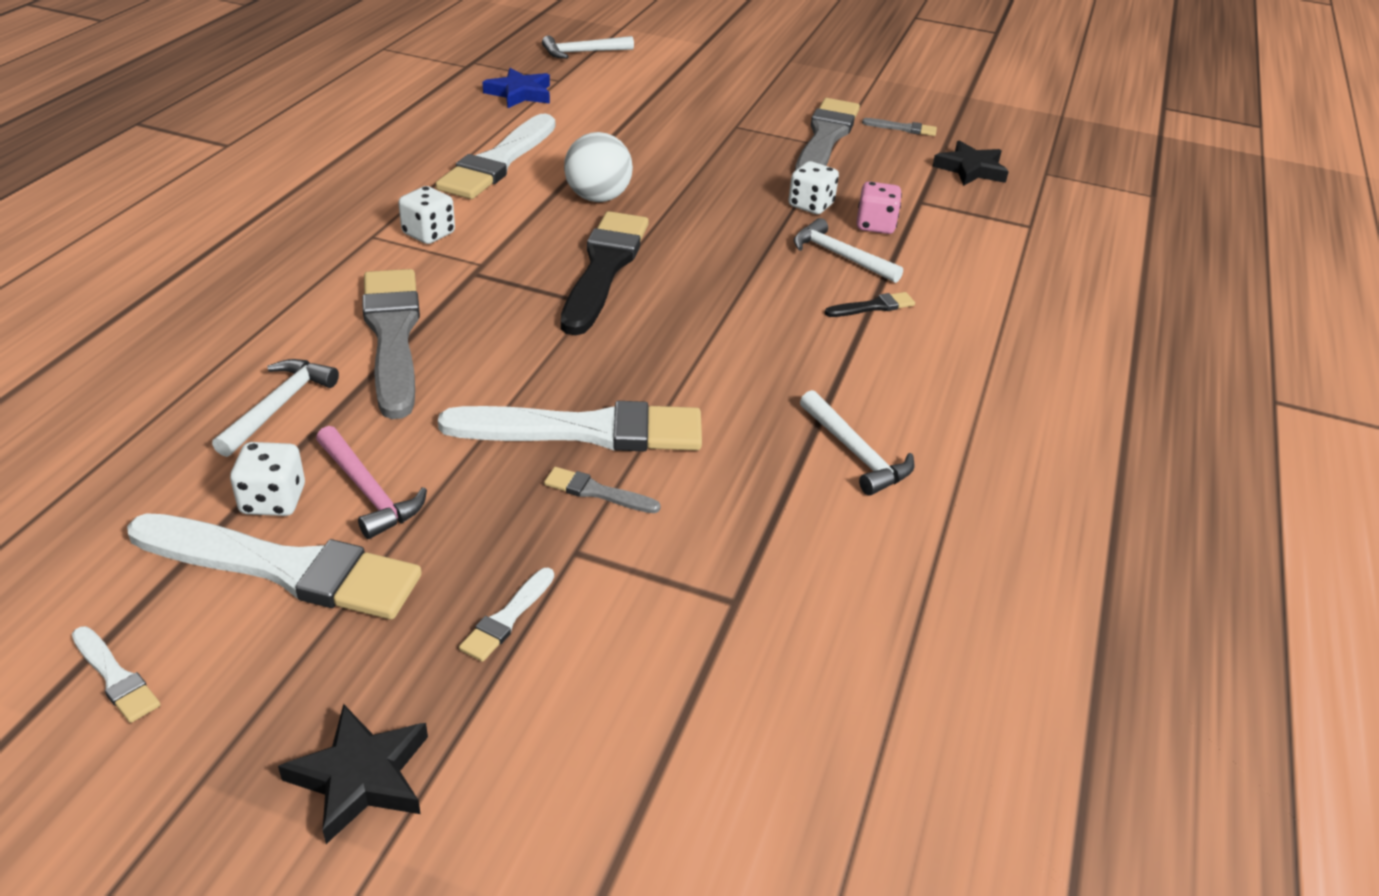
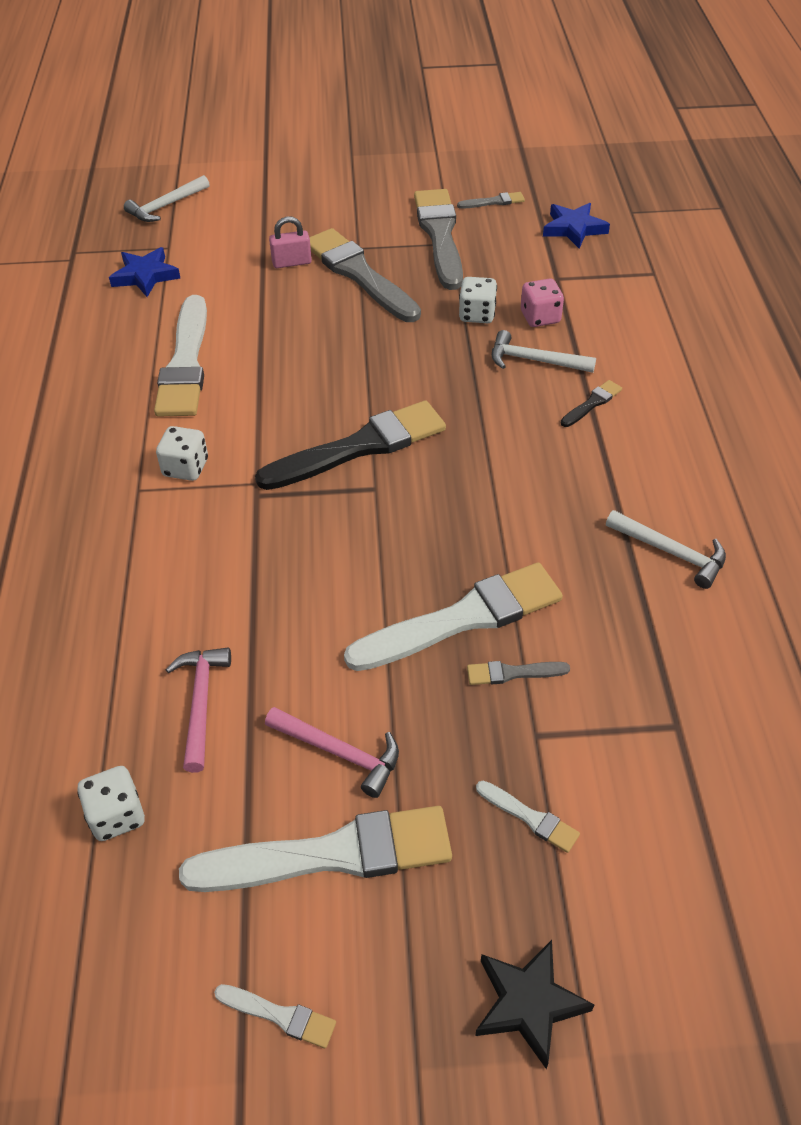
camera: 20 degrees left, 10 degrees up
(273, 500) = (271, 796): white dice -> white dice (117, 815)
(279, 406) = (201, 703): white hammer -> pink hammer
(393, 335) = (239, 589): grey brush -> grey brush (359, 274)
(507, 618) = (530, 818): white brush -> white brush turned 60 degrees counterclockwise
(598, 198) = (300, 372): white ball -> none
(604, 268) = (360, 447): black brush -> black brush turned 75 degrees clockwise
(662, 120) = (292, 262): none -> pink padlock
(970, 169) = (573, 228): black star -> blue star

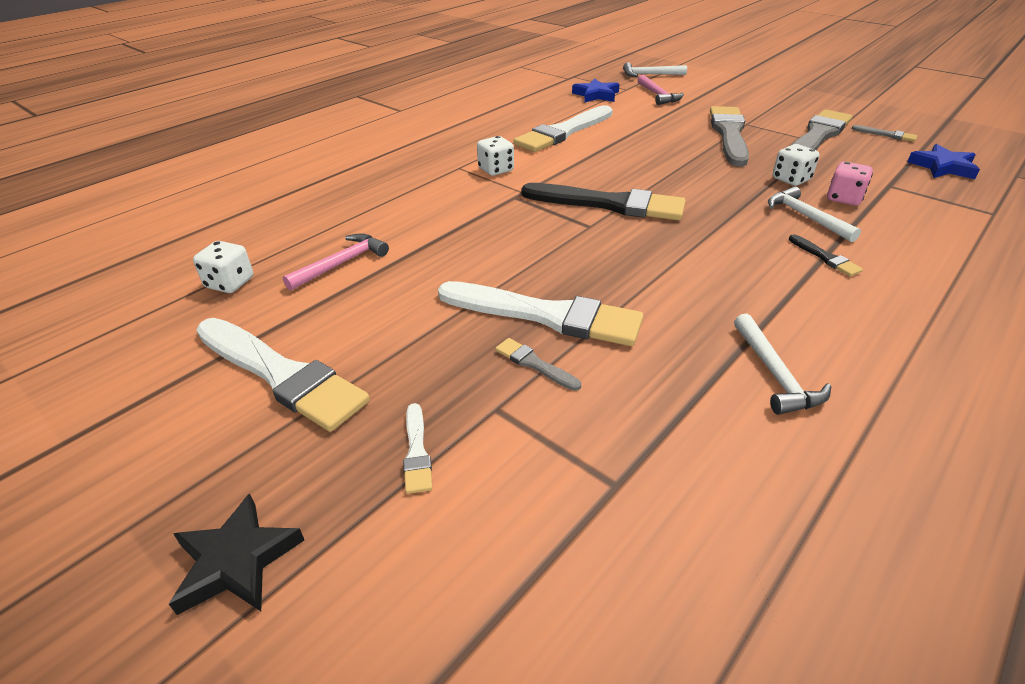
camera: 45 degrees right, 10 degrees down
(280, 1016) = (129, 429): white brush -> none
(292, 262) = (691, 116): pink padlock -> none
(340, 753) = (367, 331): pink hammer -> pink hammer (658, 95)
(592, 403) = (825, 258): black brush -> black brush turned 60 degrees clockwise

